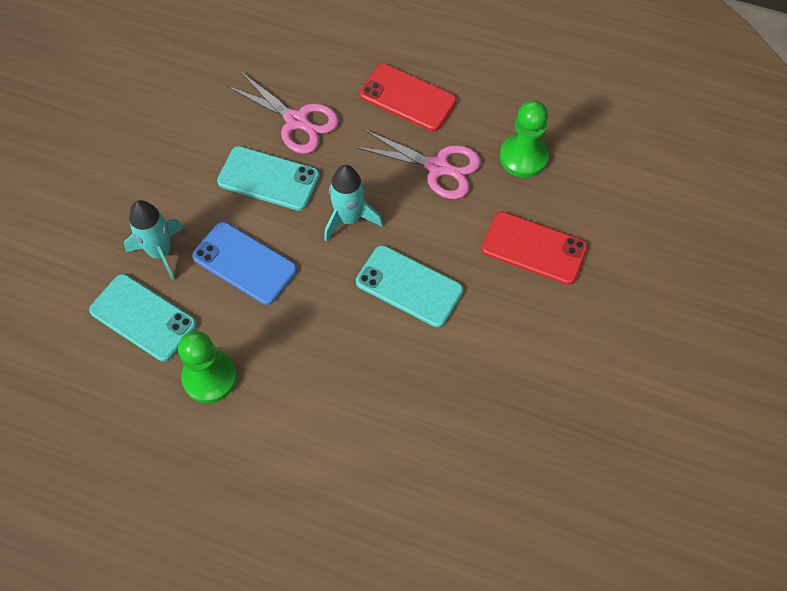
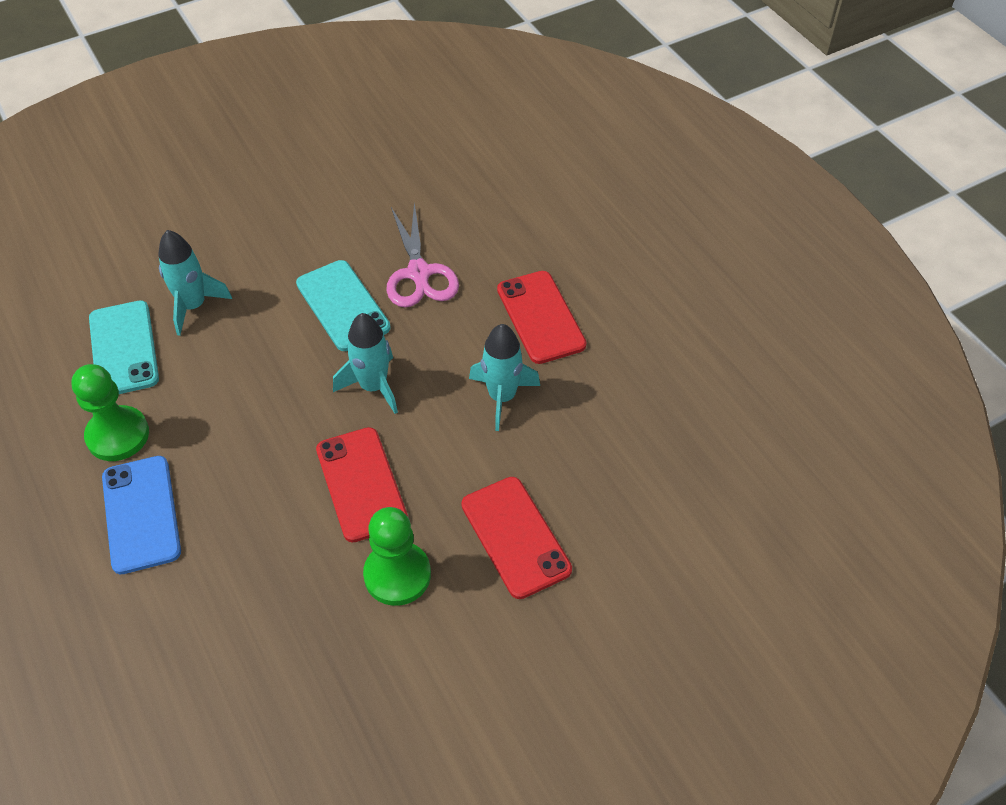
camera: 40 degrees right, 10 degrees down
(244, 263) = (247, 362): blue phone -> blue phone (141, 514)
(409, 286) = (361, 484): turquoise phone -> red phone
(437, 167) = (502, 397): pink scissors -> turquoise rocket
(523, 157) = (596, 444): green pawn -> green pawn (397, 575)

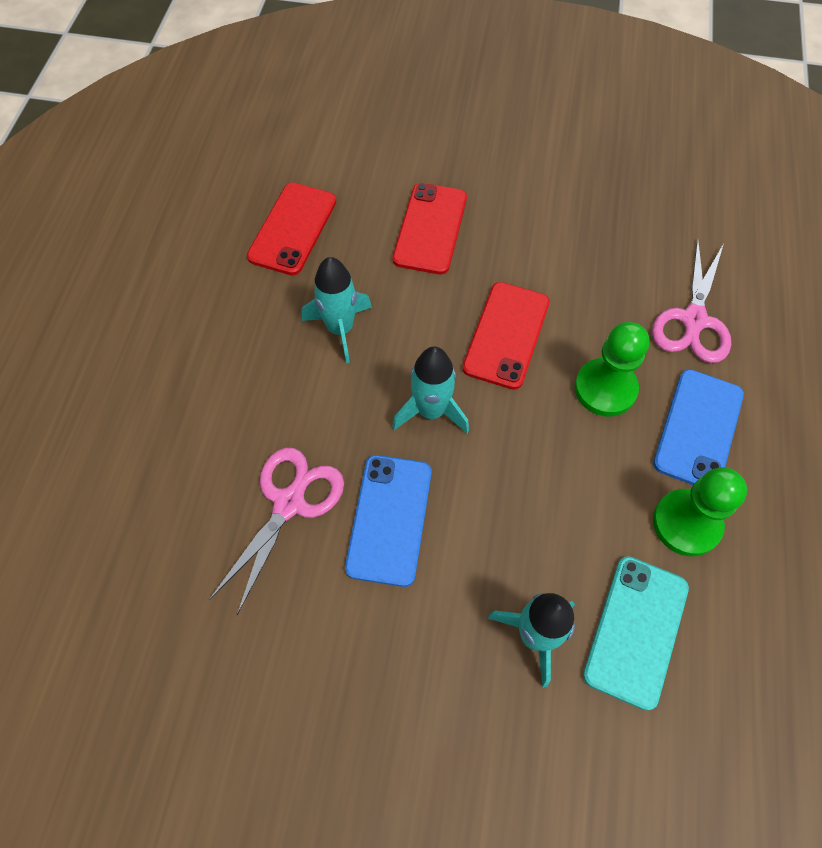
camera: 140 degrees left, 10 degrees up
(194, 618) = (693, 320): none -> pink scissors
(343, 305) = (389, 519): turquoise phone -> blue phone
(397, 575) = (530, 257): green pawn -> green pawn (605, 389)
(540, 317) = (237, 375): red phone -> red phone (293, 229)

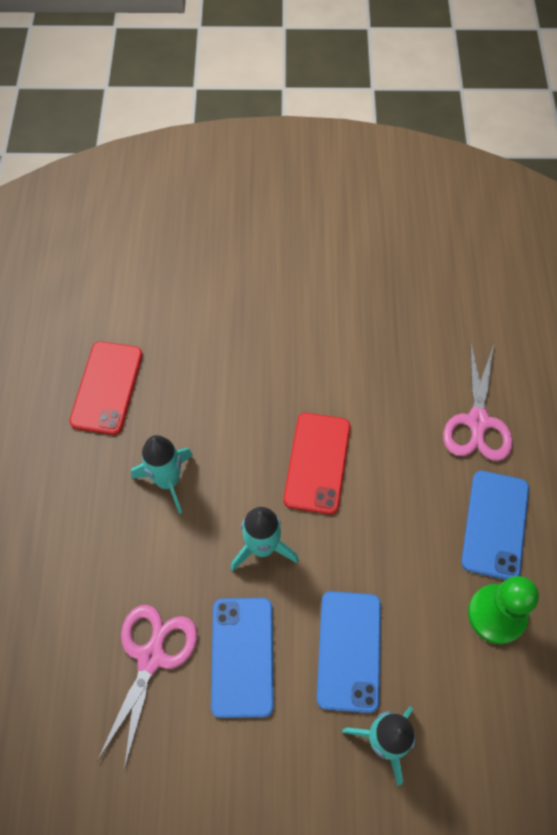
camera: 10 degrees left, 0 degrees up
(430, 228) = (233, 368): red phone -> none
(510, 533) = (349, 650): none -> blue phone
(605, 389) = (411, 500): green pawn -> none
(636, 630) = (468, 720): turquoise phone -> none

